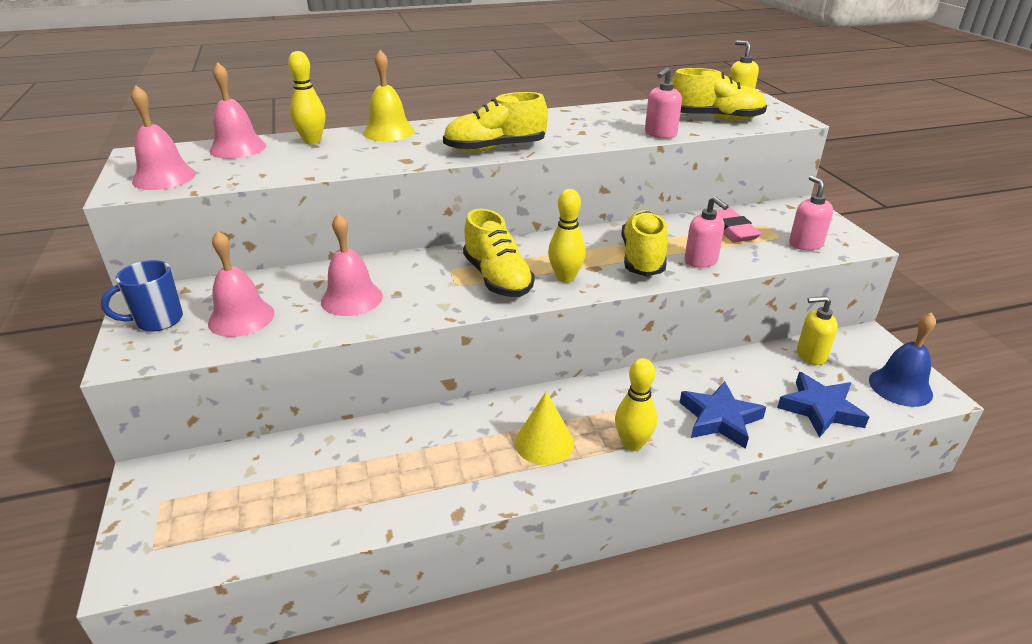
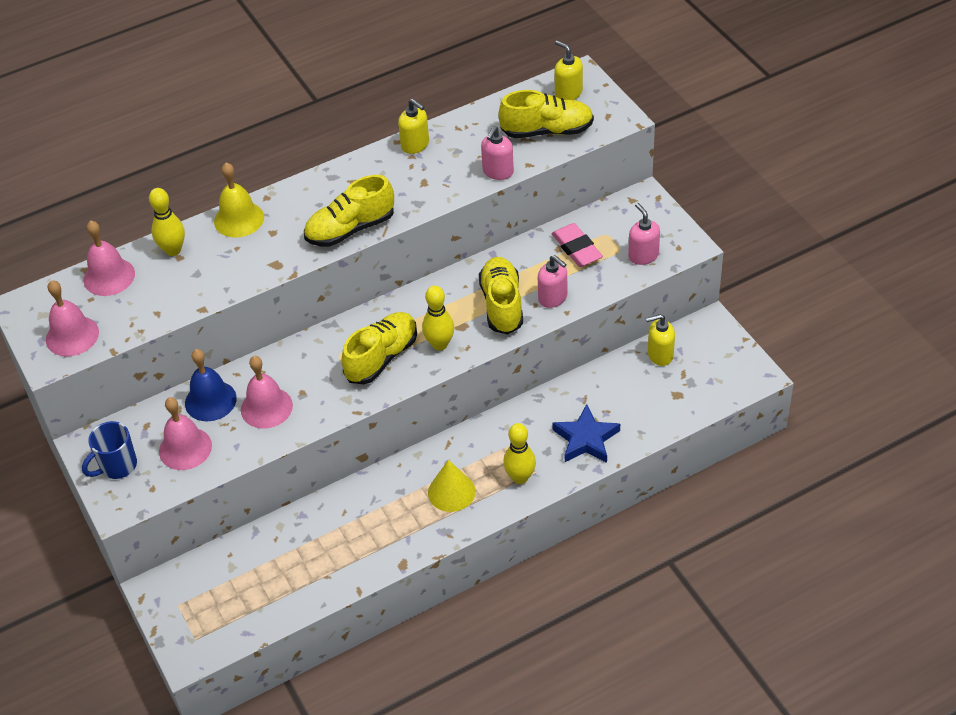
camera: 10 degrees left, 15 degrees up
(497, 278) = (381, 357): yellow shoe -> yellow shoe turned 105 degrees counterclockwise
(580, 113) = (415, 145): none -> yellow soap dispenser
(820, 409) = (665, 412): blue star -> none
(900, 387) = (730, 374): blue bell -> blue bell (210, 400)

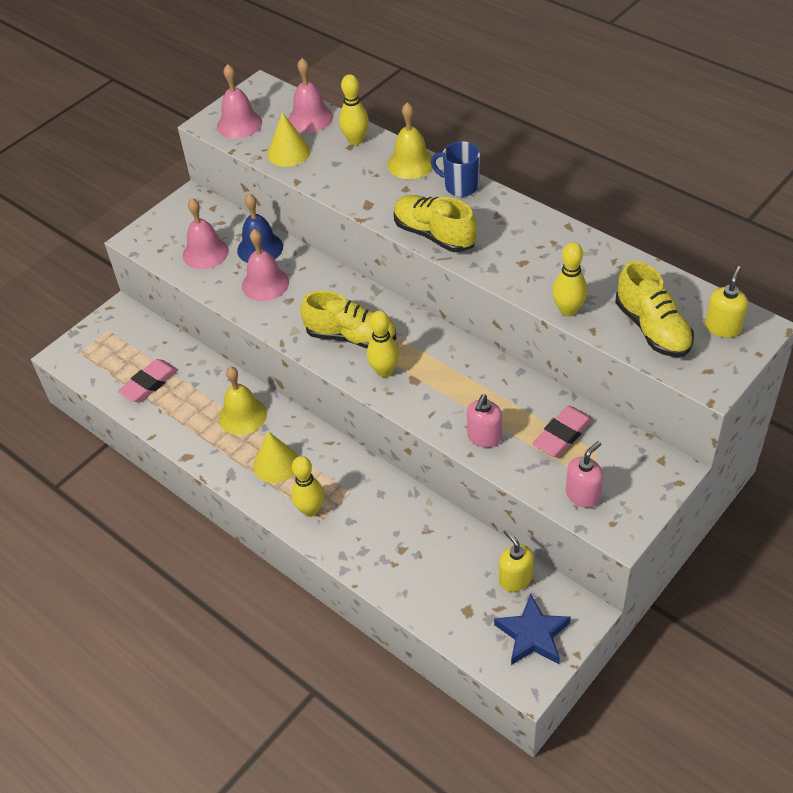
camera: 70 degrees right, 0 degrees up
(117, 466) = (175, 223): blue mug -> blue mug (460, 186)
(152, 305) = (289, 152): none -> yellow cone
(284, 579) = (149, 384): none -> pink eraser
(375, 505) = (242, 415): none -> yellow bell
(415, 145) = (570, 239): yellow soap dispenser -> none
(498, 172) = (568, 310): pink soap dispenser -> yellow bowling pin
(502, 305) = (455, 400): yellow shoe -> none
(586, 439) = (376, 548): blue star -> blue star (532, 635)

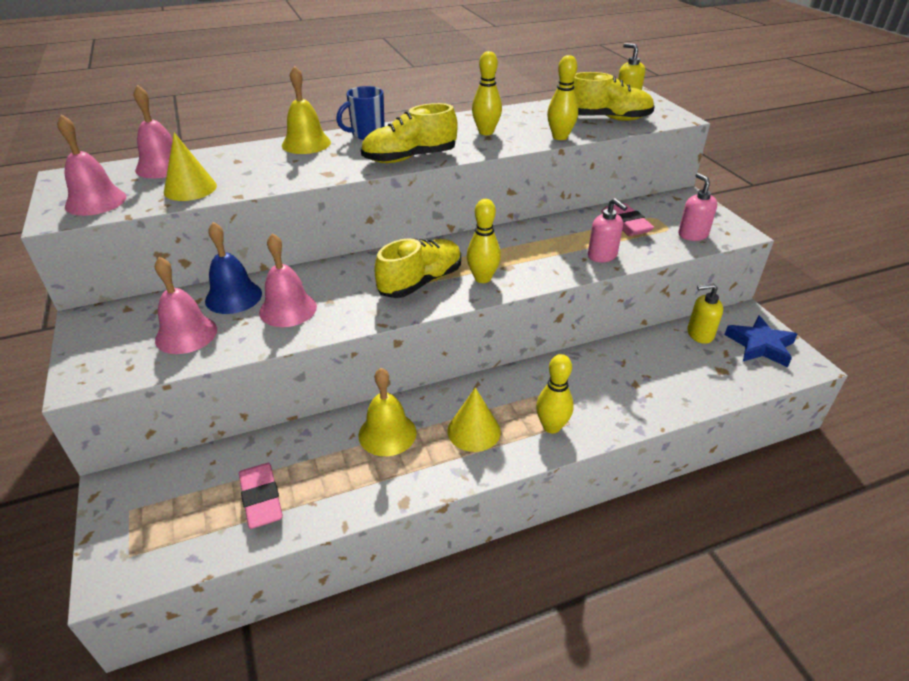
camera: 65 degrees left, 10 degrees down
(356, 140) = (234, 156): yellow bowling pin -> yellow bowling pin (486, 132)

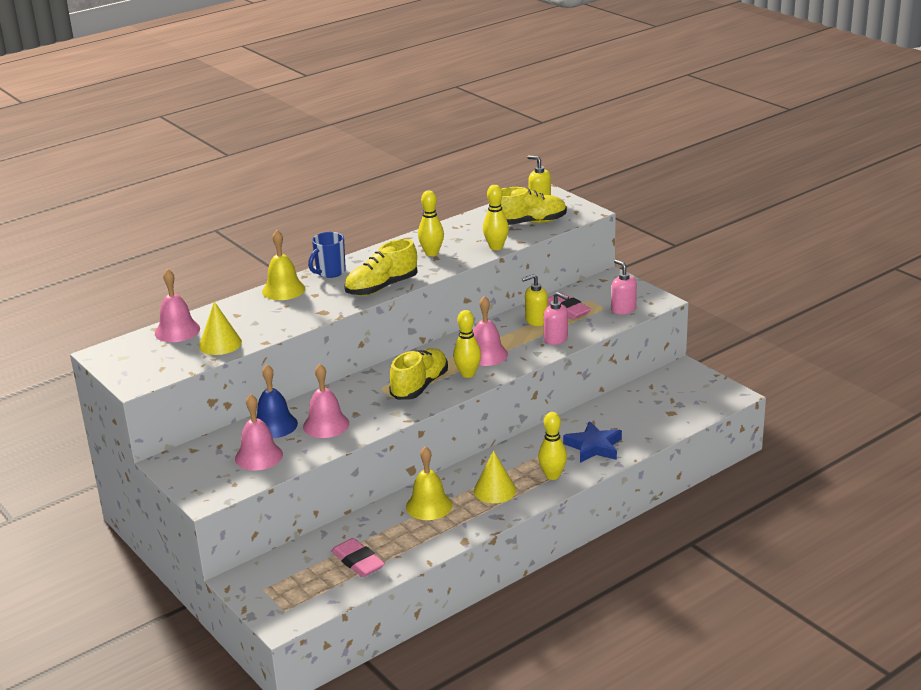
camera: 15 degrees left, 10 degrees down
(96, 201) = (152, 367): pink bell -> pink bell (486, 354)
(699, 334) = (648, 390): yellow soap dispenser -> yellow soap dispenser (536, 320)
(760, 345) = (697, 389): blue star -> blue star (594, 447)

